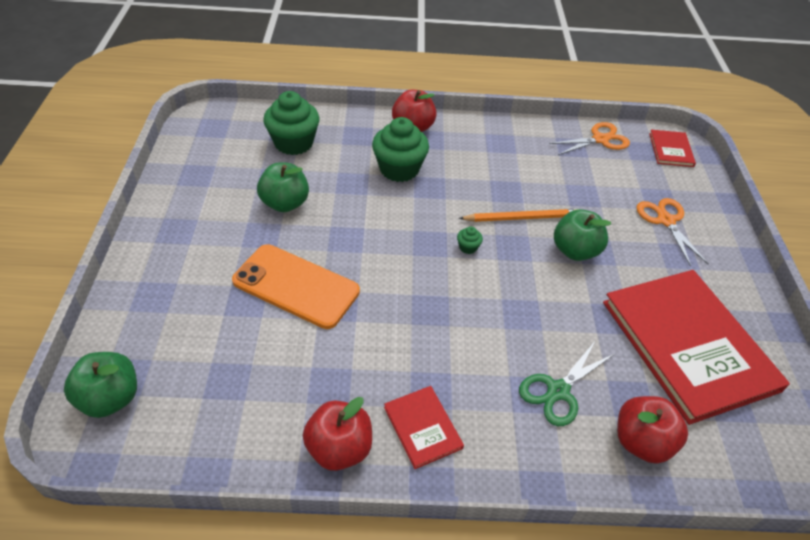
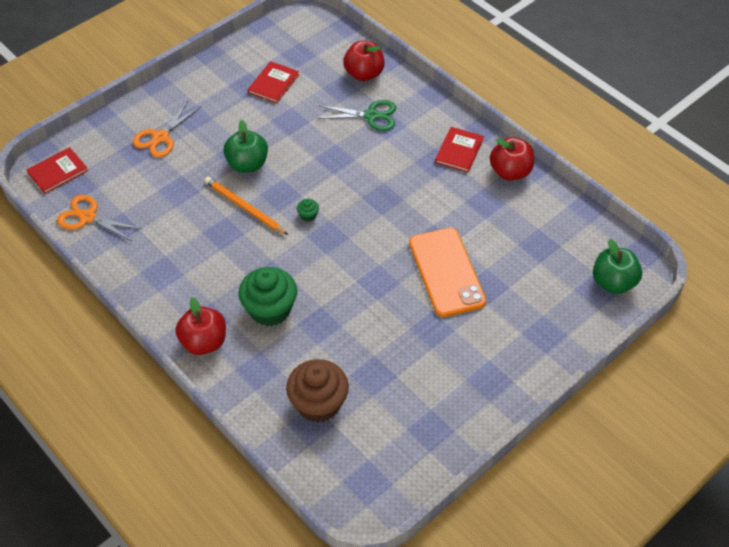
camera: 130 degrees left, 5 degrees up
(285, 203) = (389, 344): green apple -> none
(293, 143) = (318, 403): green cupcake -> brown cupcake
(688, 345) = (273, 83): red book -> red book, size x0.43

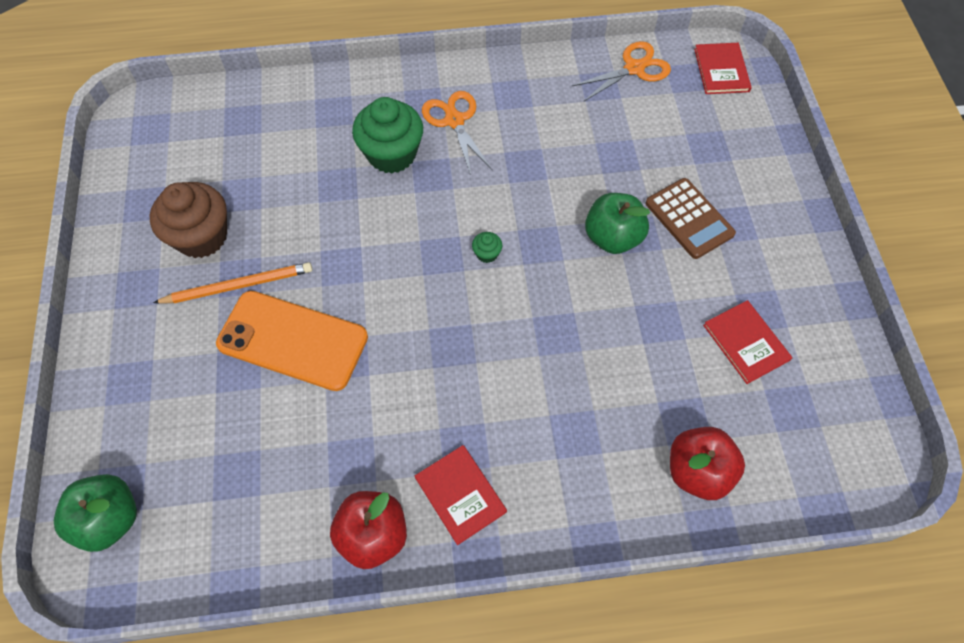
camera: 125 degrees right, 10 degrees up
(160, 137) = (717, 177): orange scissors -> orange scissors (454, 121)
(204, 342) = (401, 88): red apple -> none
(205, 137) = (689, 219): none -> brown calculator
(244, 207) = (547, 201): orange pencil -> orange pencil (238, 285)
(318, 403) = (256, 136): brown cupcake -> brown cupcake (201, 236)
(371, 116) = (604, 425): green scissors -> none

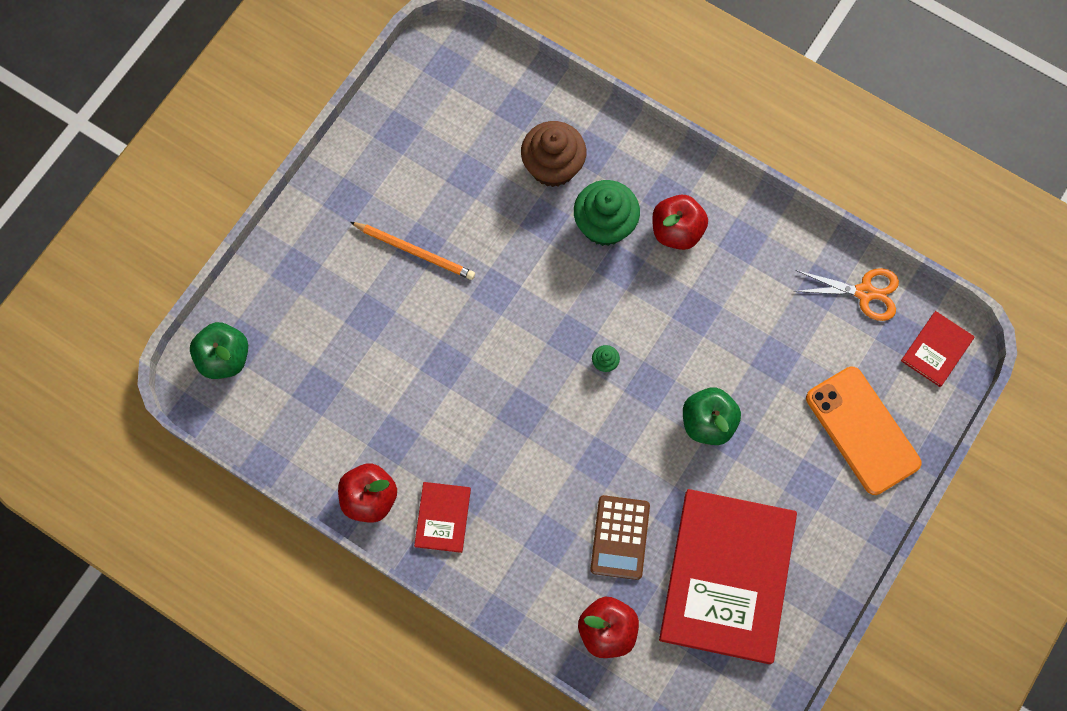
camera: 40 degrees right, 10 degrees up
(201, 236) = (418, 191): brown cupcake -> brown cupcake (553, 166)
(293, 340) = (420, 323): orange phone -> orange phone (862, 430)
(454, 121) = (676, 231): orange scissors -> red apple
(689, 219) = (780, 453): brown calculator -> brown calculator (620, 537)
(746, 342) = (727, 576): red book -> red book, size x2.31

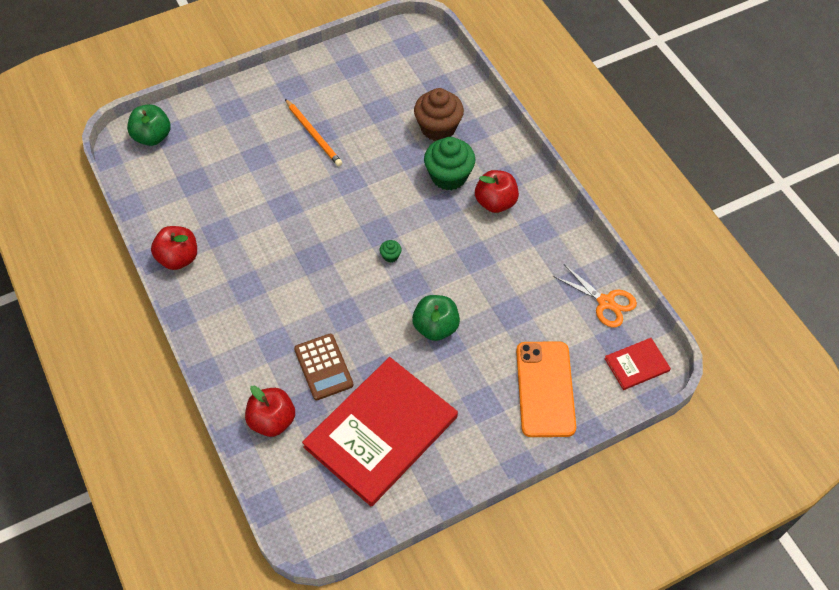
camera: 30 degrees right, 15 degrees down
(443, 517) = (215, 293): red book -> none
(620, 537) = (323, 367): brown calculator -> brown calculator turned 60 degrees counterclockwise

